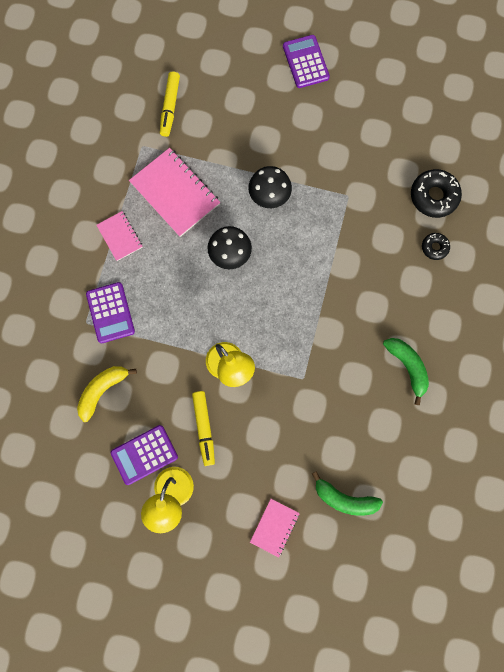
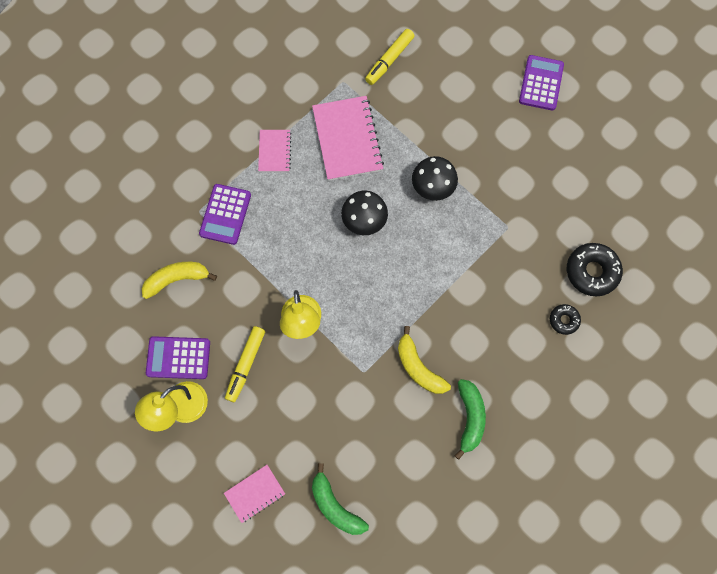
camera: 30 degrees right, 5 degrees down
(344, 350) = (418, 367): none -> yellow banana

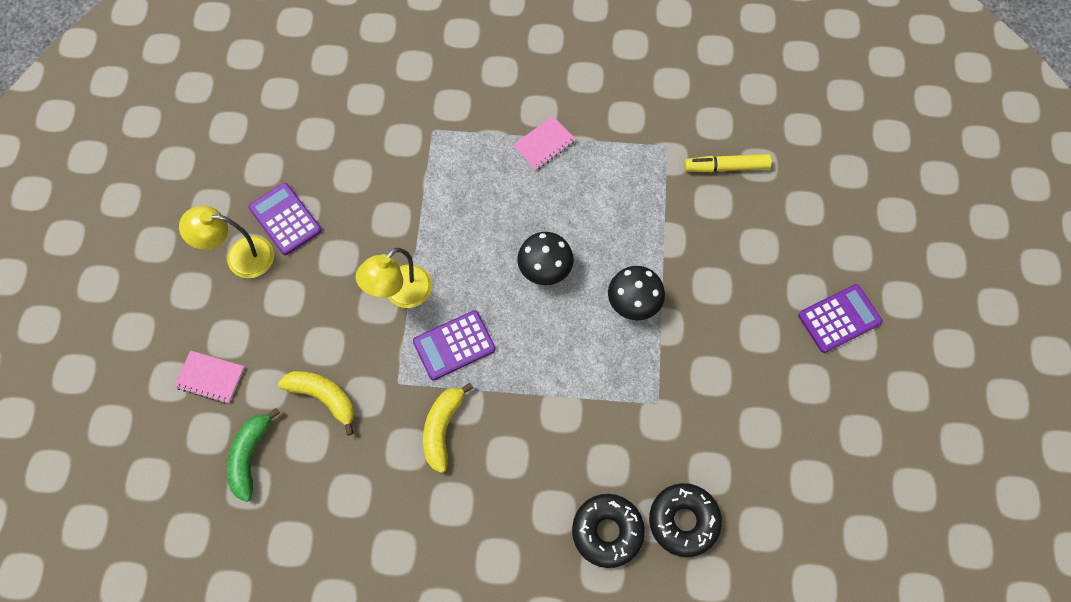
camera: 50 degrees right, 5 degrees down
(176, 279) = (355, 162): yellow banana -> yellow banana (323, 397)
(225, 214) = (448, 152): purple calculator -> purple calculator (454, 345)
(246, 365) = (323, 278): yellow marker -> none
(347, 139) = (612, 193): pink notebook -> none
(470, 418) = (431, 515): green banana -> none
(564, 320) = (607, 532): black donut -> black donut, size x1.81

